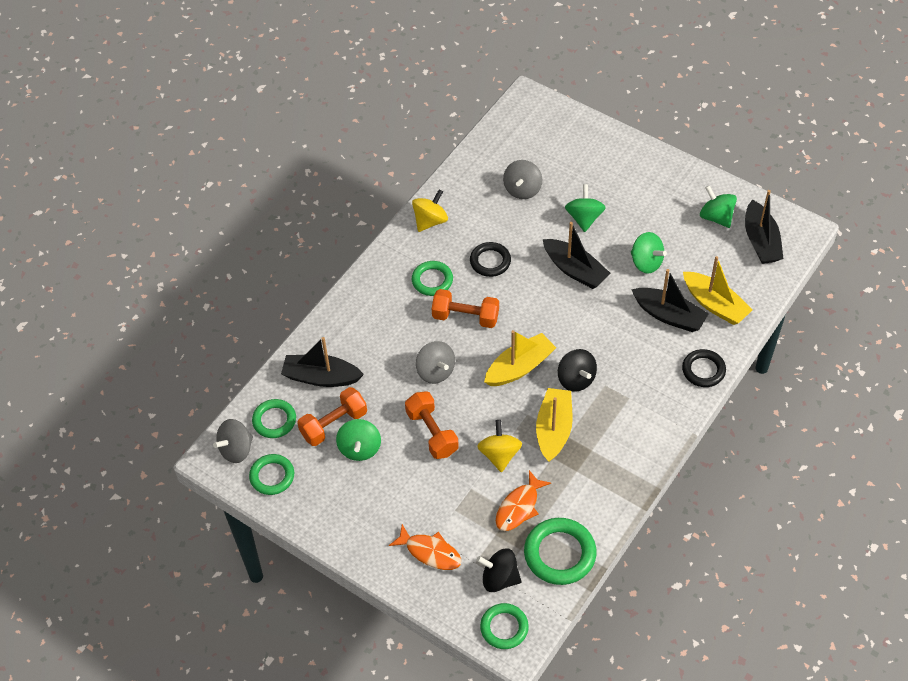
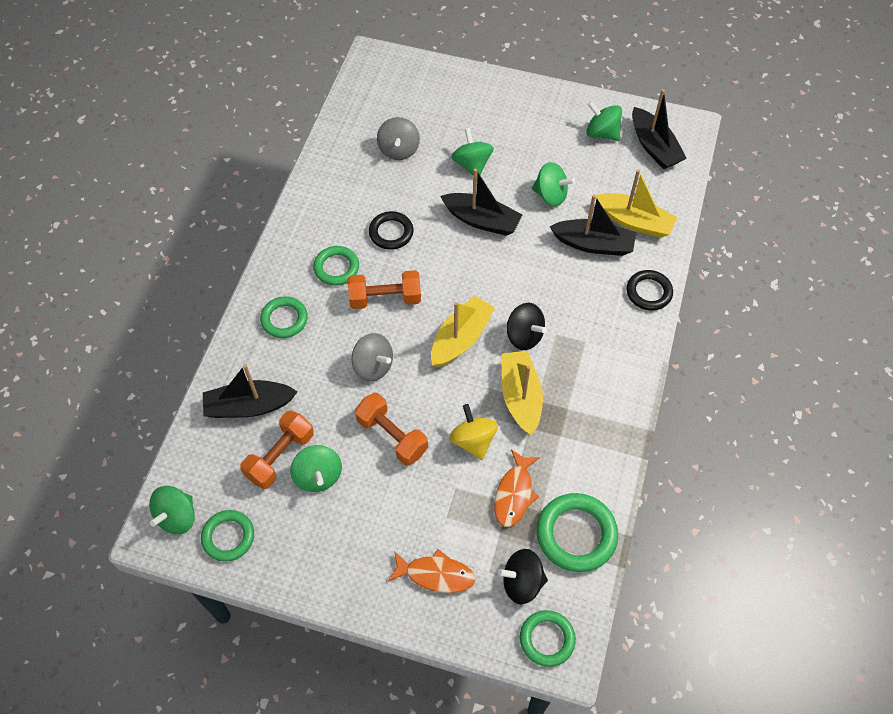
camera: 20 degrees left, 5 degrees up
(236, 449) = (177, 517): grey spinning top -> green spinning top
(274, 420) = (211, 470): green ring -> green ring (284, 319)
(430, 221) = (313, 205): yellow spinning top -> none

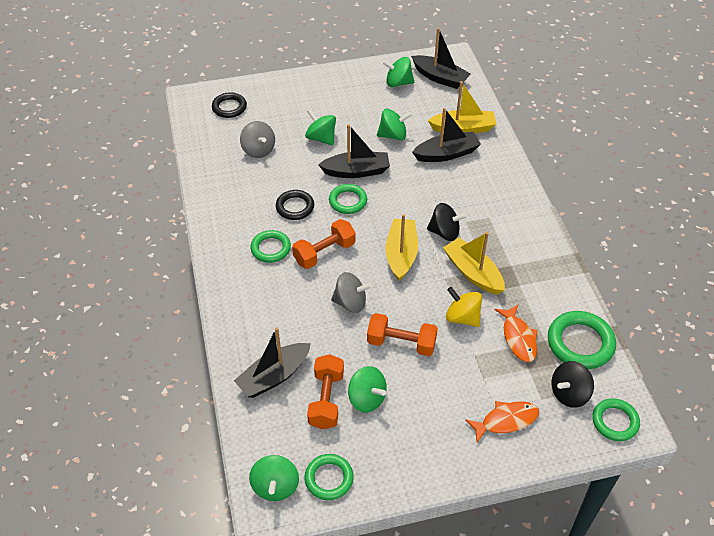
camera: 30 degrees left, 10 degrees down
(284, 319) = (256, 302): green ring -> green ring (348, 201)
(648, 292) = (507, 168): black ring -> black ring (229, 107)

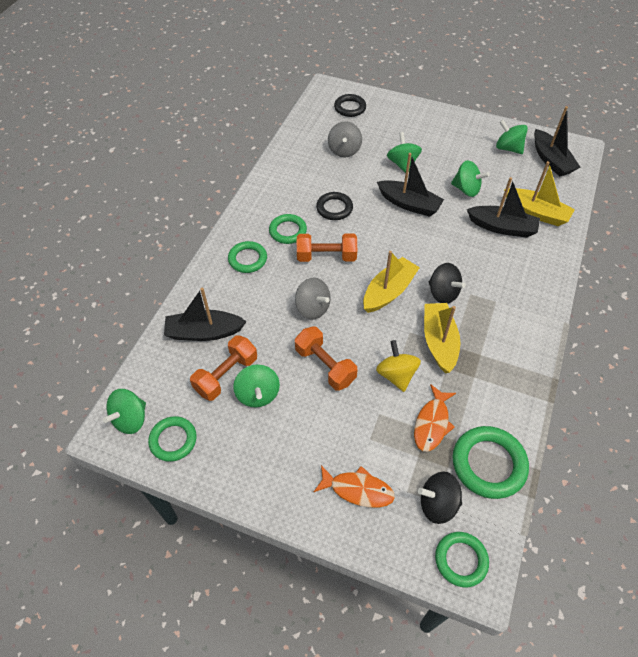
camera: 35 degrees right, 5 degrees up
(348, 201) = (381, 225): green ring -> green ring (247, 259)

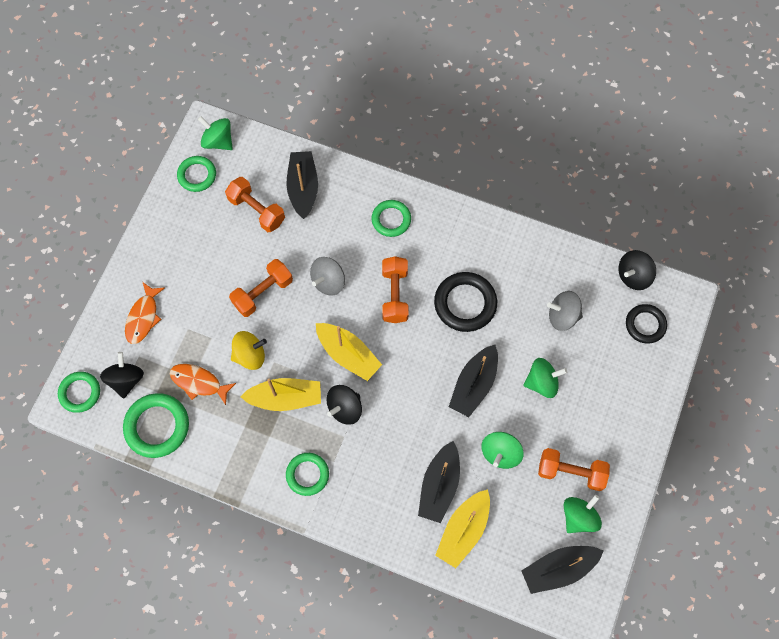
camera: 90 degrees right, 15 degrees up
(258, 394) = (236, 237): green spinning top -> none
(288, 231) = (430, 256): green ring -> green ring (307, 474)
(309, 111) = (633, 276): none -> black spinning top
(334, 208) = (465, 303): black ring -> black ring, size x1.54
(474, 151) = (571, 472): none -> orange dumbbell

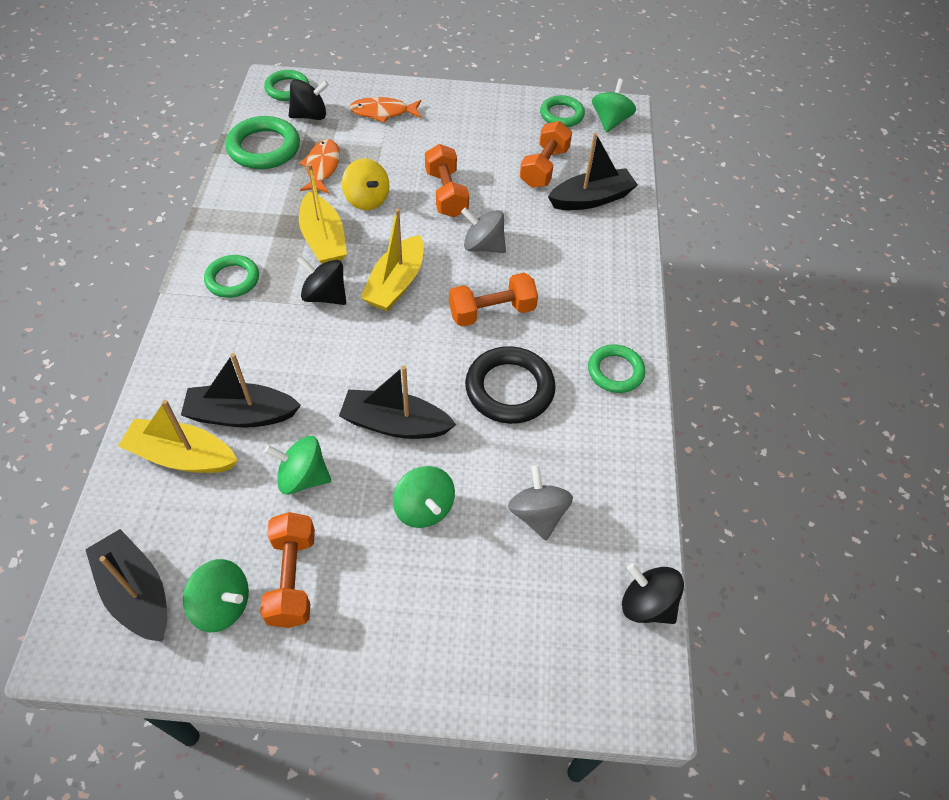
camera: 70 degrees right, 15 degrees down
(263, 293) = (446, 194): orange dumbbell -> orange dumbbell turned 45 degrees clockwise
(391, 219) = (592, 286): green ring -> green ring (615, 371)
(645, 325) = (570, 641): black ring -> none

